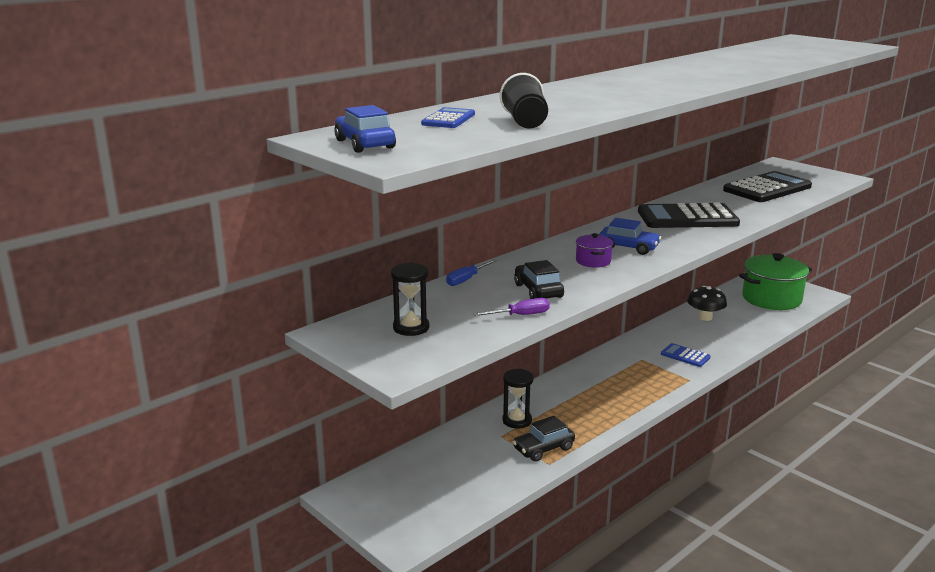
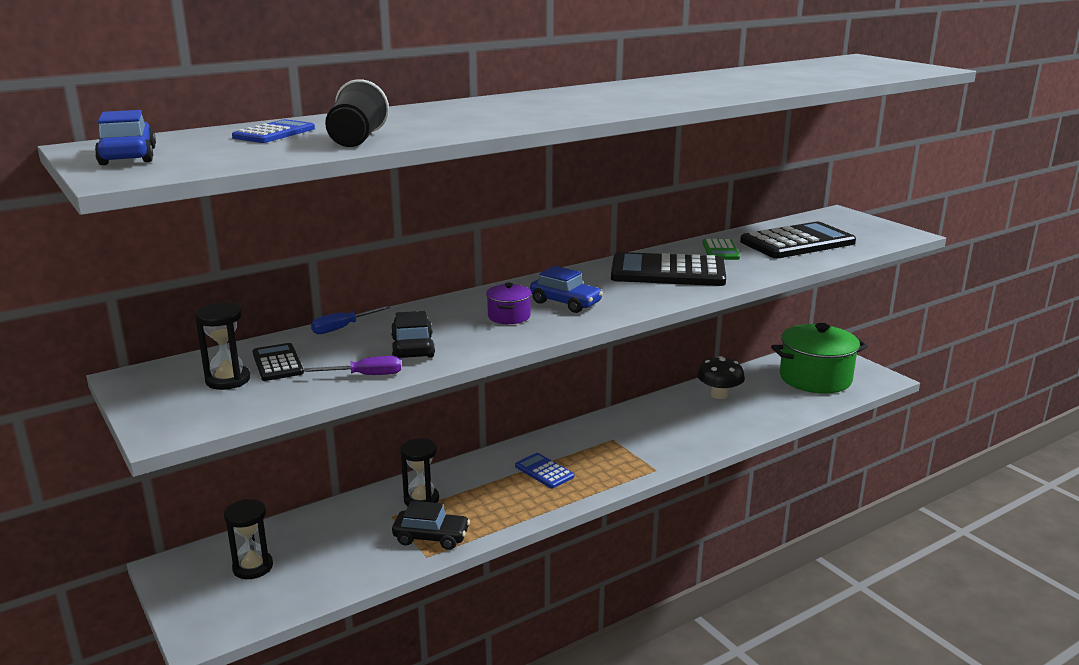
camera: 10 degrees right, 0 degrees up
(411, 487) = (253, 567): none -> black hourglass
(439, 311) = (278, 363): none -> black calculator
(543, 449) = (431, 537): black car -> black car turned 150 degrees counterclockwise
(685, 356) = (667, 440): blue calculator -> blue calculator (544, 471)
(714, 198) = (720, 250): none -> green calculator

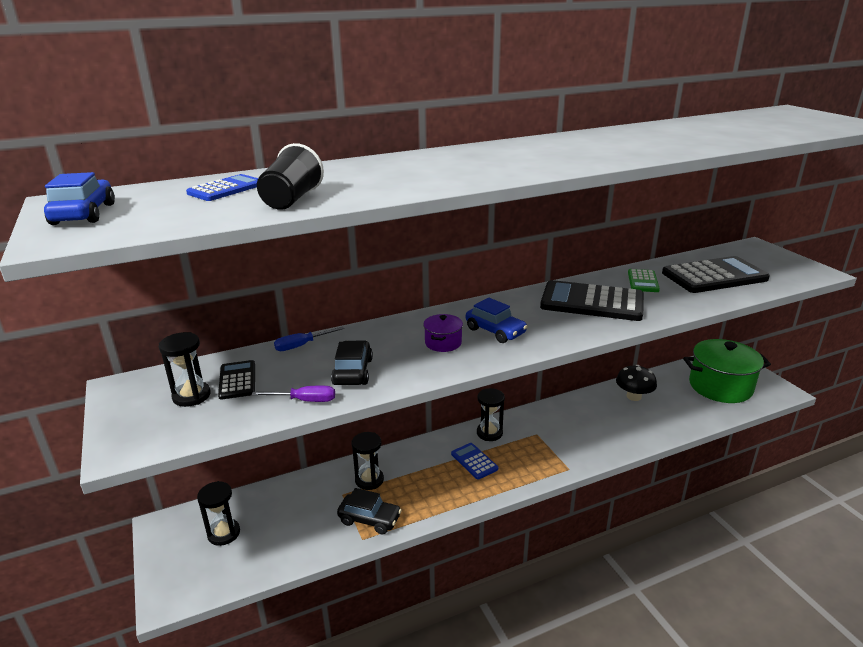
camera: 10 degrees right, 5 degrees up
(557, 442) = (489, 433): none -> black hourglass

